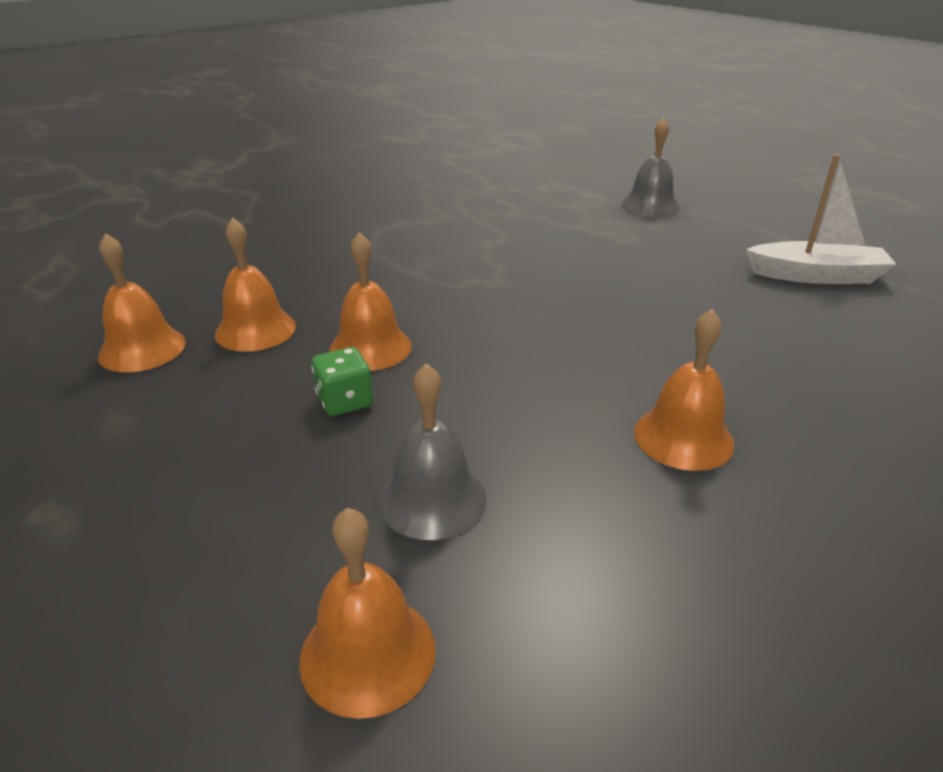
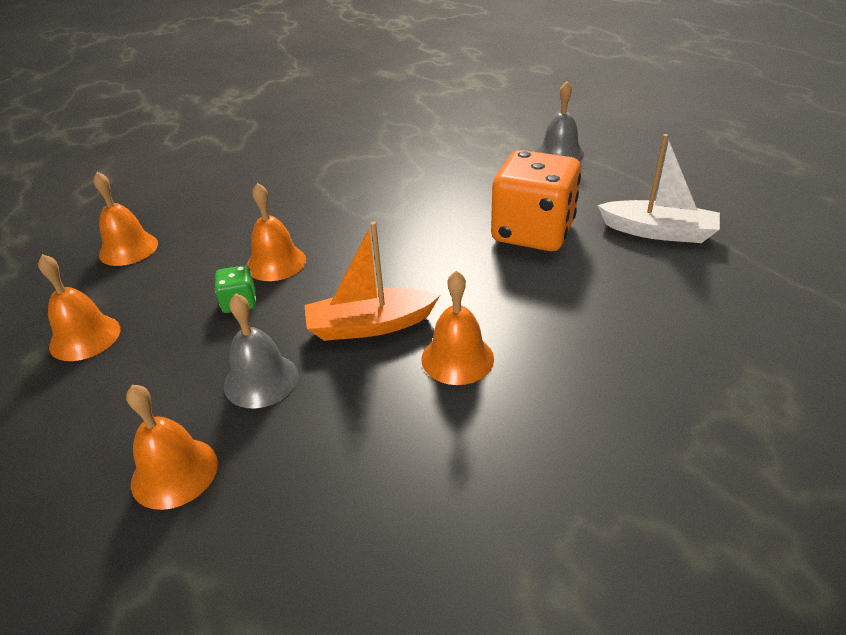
camera: 15 degrees right, 5 degrees up
(255, 330) = (206, 241): orange bell -> orange bell (85, 337)
(544, 410) = (370, 325): none -> orange boat
(677, 287) = (533, 232): none -> orange dice

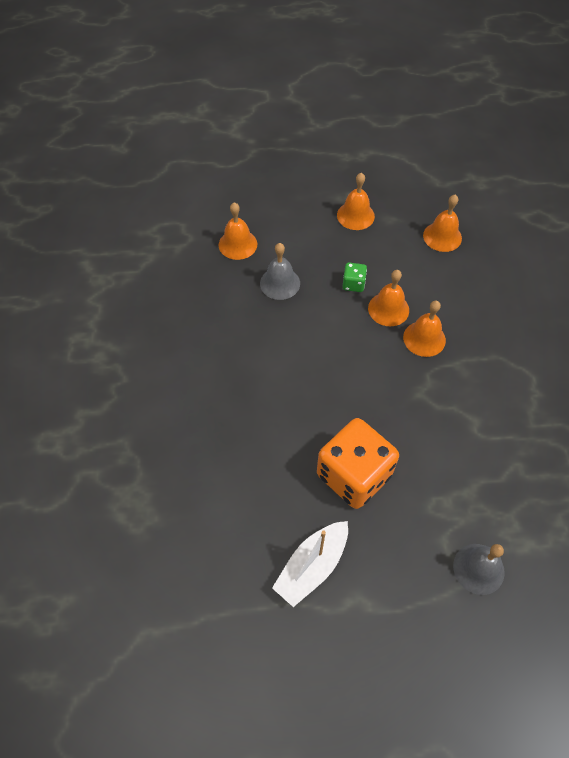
camera: 110 degrees right, 20 degrees up
(370, 325) = (298, 341): orange boat -> none
(457, 358) = (248, 373): orange bell -> orange bell (424, 338)

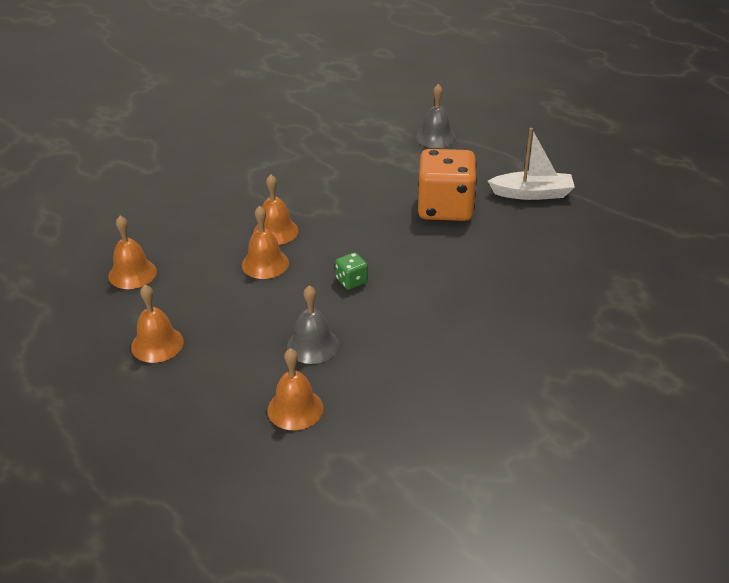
camera: 130 degrees left, 20 degrees down
(353, 284) = (258, 298): green dice -> green dice (351, 281)

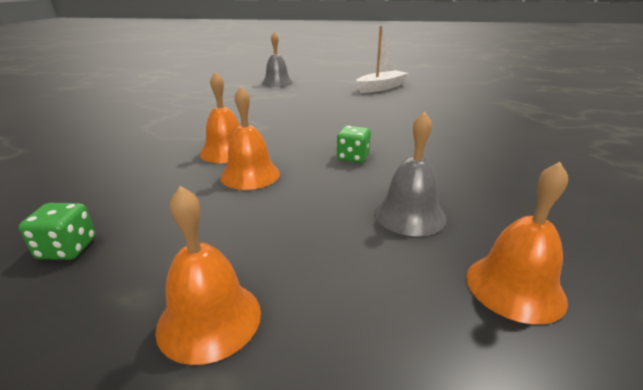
camera: 40 degrees left, 10 degrees down
(132, 273) = (67, 248): orange bell -> green dice
(445, 208) = (343, 104): orange dice -> none

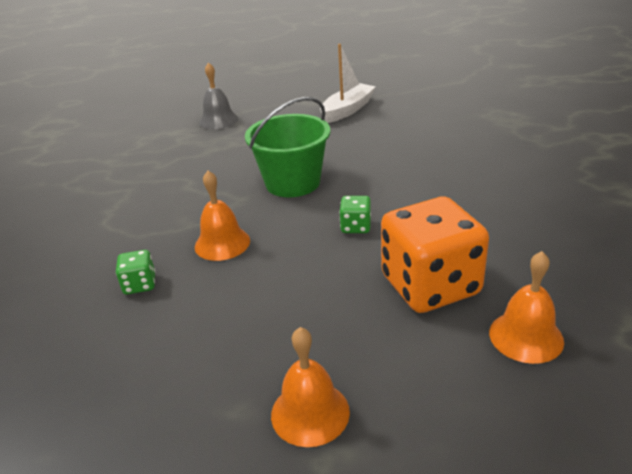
camera: 10 degrees left, 5 degrees up
(67, 248) = (147, 383): green dice -> green dice (140, 284)
(250, 175) = (264, 269): orange bell -> none
(312, 122) = (292, 183): none -> green bucket
(409, 215) = (430, 285): grey bell -> orange dice

